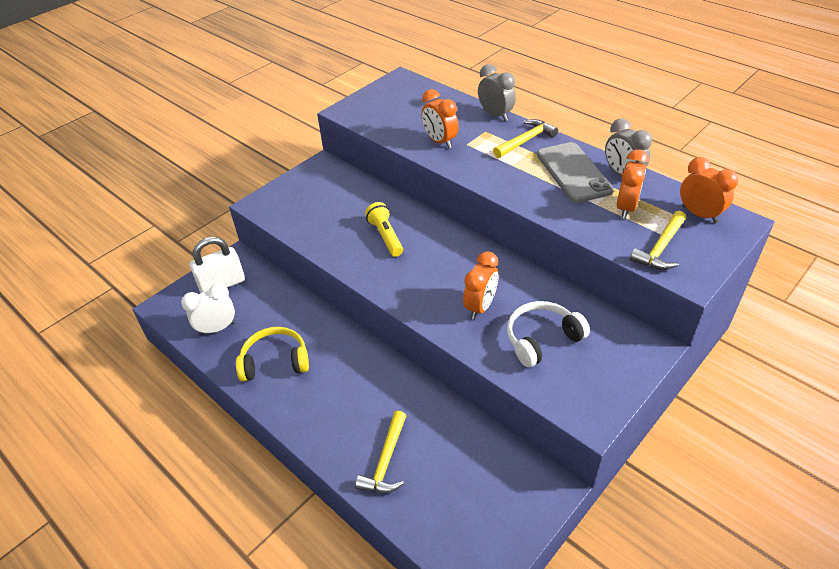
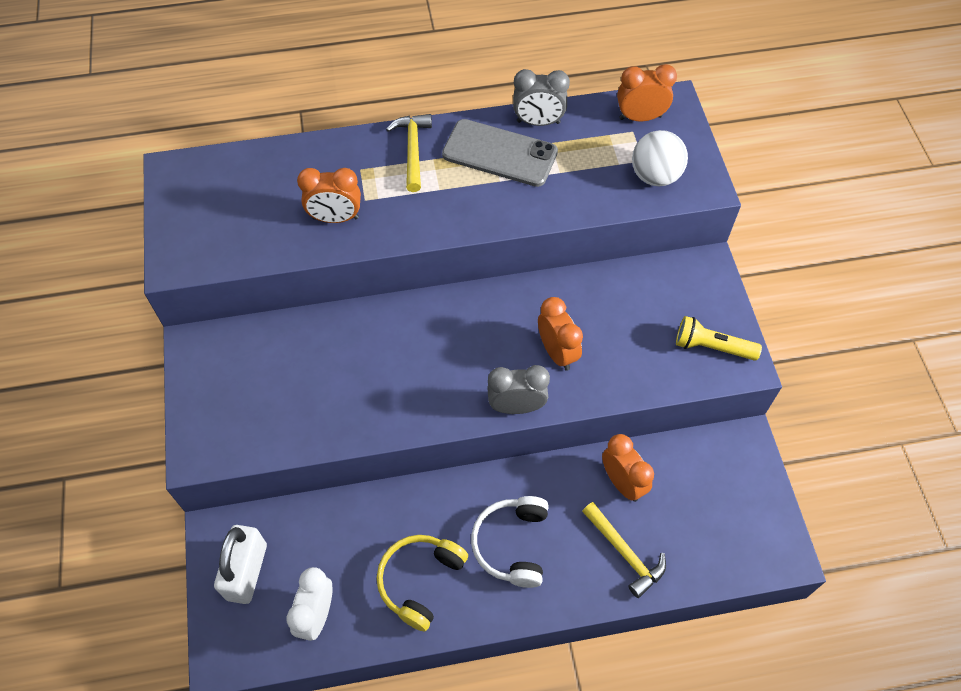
camera: 55 degrees left, 15 degrees up
(385, 236) = (383, 363): yellow flashlight -> yellow flashlight (711, 347)
(495, 115) = (343, 141): grey clock -> grey clock (516, 407)
(542, 339) = (635, 334): white headphones -> white headphones (512, 544)
(626, 208) = (585, 157): orange clock -> orange clock (622, 482)
(660, 248) = (655, 176): yellow hammer -> white ball

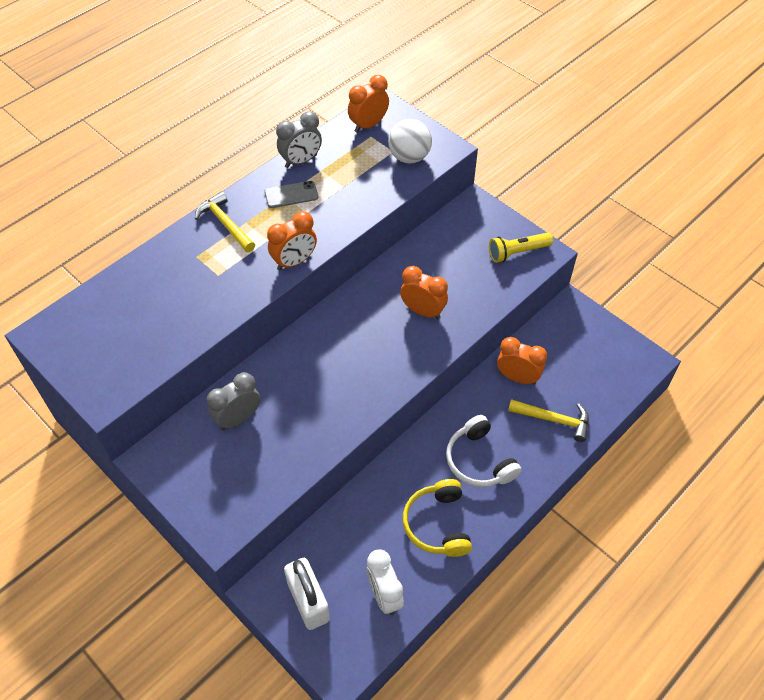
camera: 35 degrees left, 5 degrees down
(335, 218) = (206, 299): orange clock -> orange clock (294, 261)
(500, 153) = (291, 195): grey phone -> grey phone, size x0.56
(516, 407) = (424, 361): grey clock -> grey clock (238, 419)

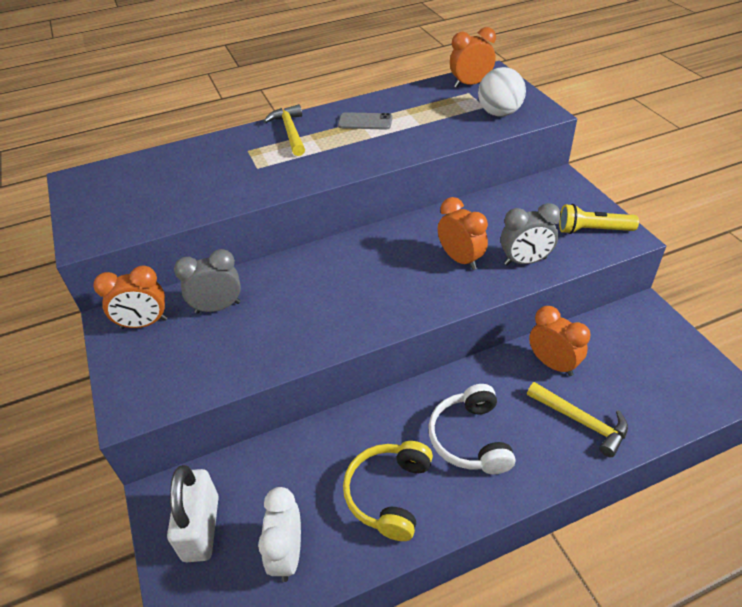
camera: 25 degrees right, 10 degrees down
(294, 261) = (336, 171): orange clock -> orange clock (144, 323)
(301, 161) = (390, 99): grey clock -> grey clock (525, 261)

